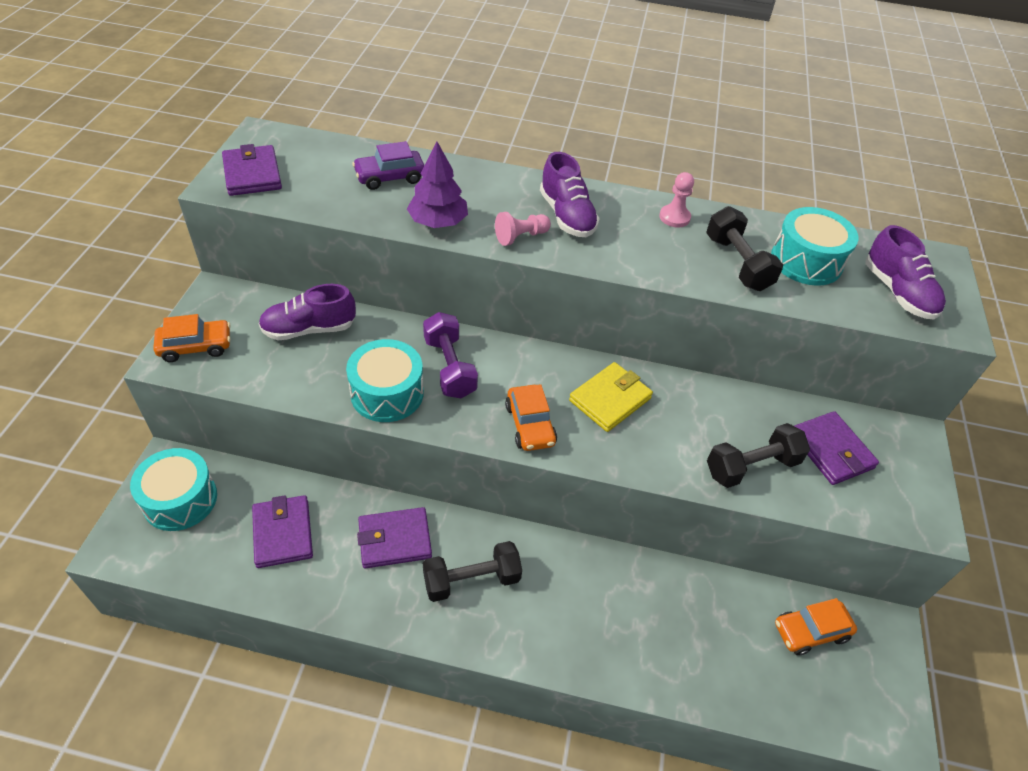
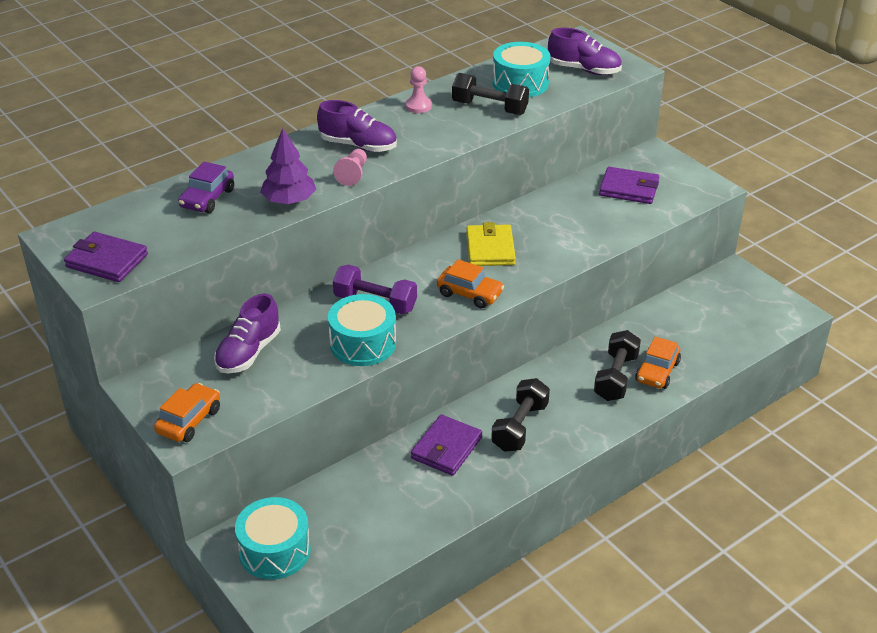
camera: 45 degrees left, 10 degrees down
(283, 533) = (374, 505): purple wallet -> none
(751, 466) = (605, 224): black dumbbell -> black dumbbell (616, 377)
(810, 631) = (706, 303): orange car -> orange car (657, 372)

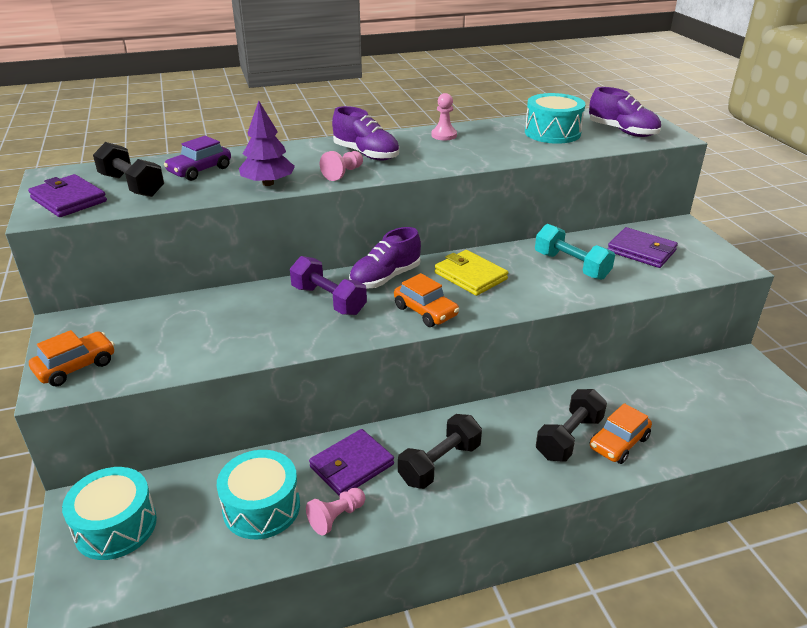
camera: 20 degrees right, 5 degrees down
(249, 352) = (180, 318): purple shoe -> purple shoe (385, 278)
(363, 343) = (290, 334): turquoise drum -> turquoise drum (261, 507)
(458, 492) = (336, 517): none -> pink pawn
(489, 108) = (510, 145): black dumbbell -> black dumbbell (132, 185)
(490, 249) = (470, 276): yellow wallet -> yellow wallet turned 60 degrees counterclockwise
(574, 218) = (571, 266): none -> turquoise dumbbell

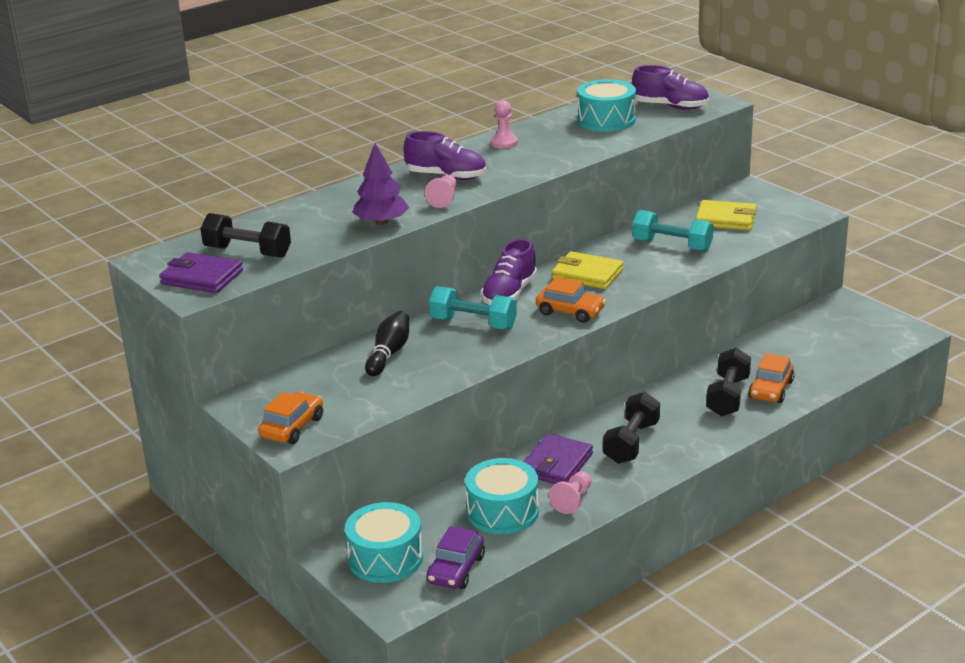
camera: 20 degrees left, 5 degrees down
(200, 170) = (298, 224): purple car -> purple car (456, 570)
(230, 311) = (389, 353): none -> black bowling pin
(328, 300) = (473, 323): purple dumbbell -> turquoise dumbbell
(641, 251) = (726, 219): purple wallet -> yellow wallet

